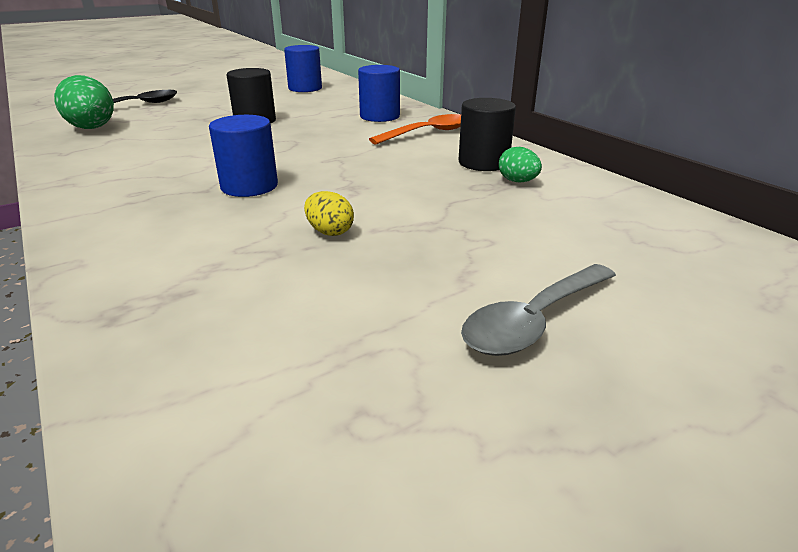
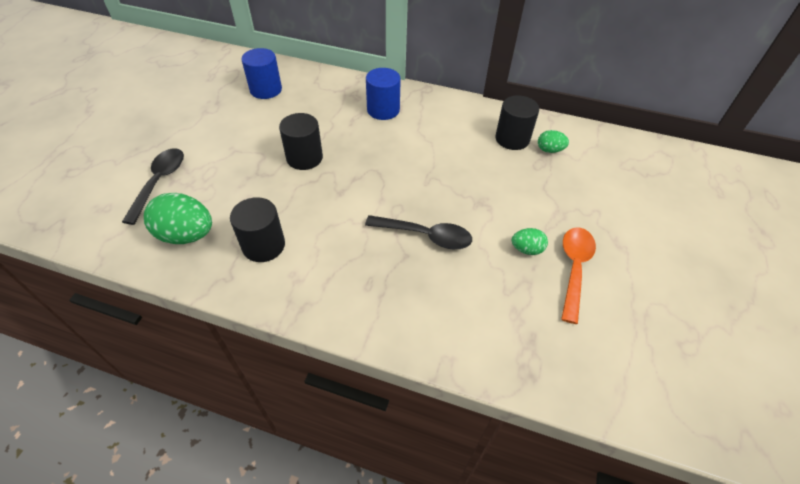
camera: 40 degrees left, 20 degrees up
(121, 148) = (263, 245): none -> black cylinder
(249, 186) = (426, 236): blue cylinder -> black spoon
(329, 232) = (526, 249): yellow egg -> green egg
(428, 133) = (441, 118): orange spoon -> orange spoon (574, 268)
(534, 321) = (671, 255): grey spoon -> none

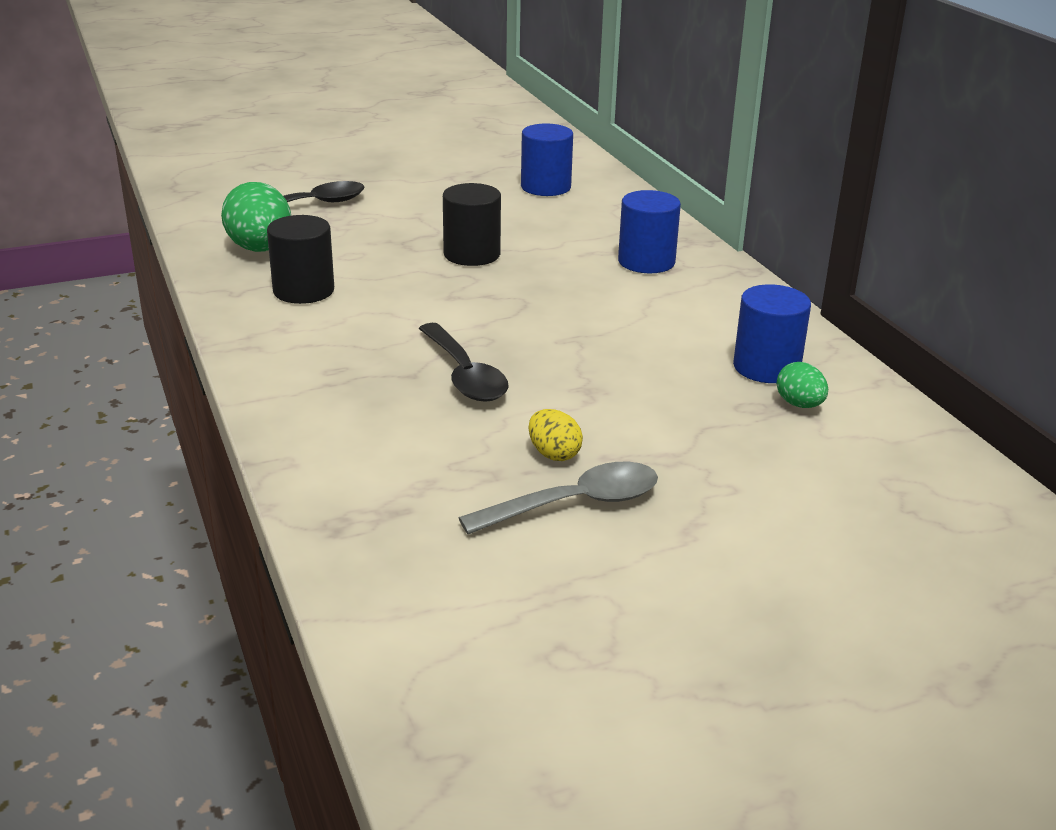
camera: 50 degrees right, 20 degrees down
(512, 139) = (766, 367): black cylinder -> blue cylinder
(526, 249) = (554, 454): green egg -> yellow egg
(574, 268) = (575, 504): orange spoon -> grey spoon

